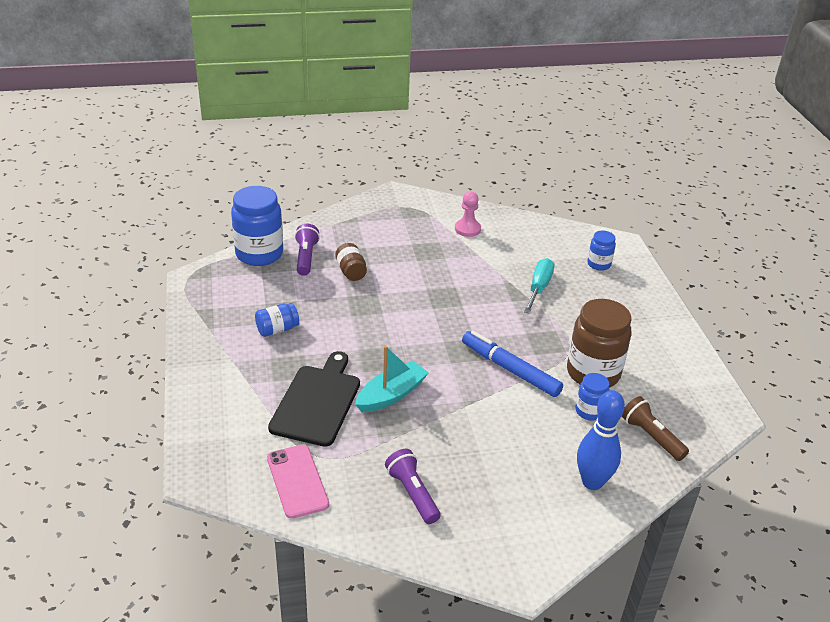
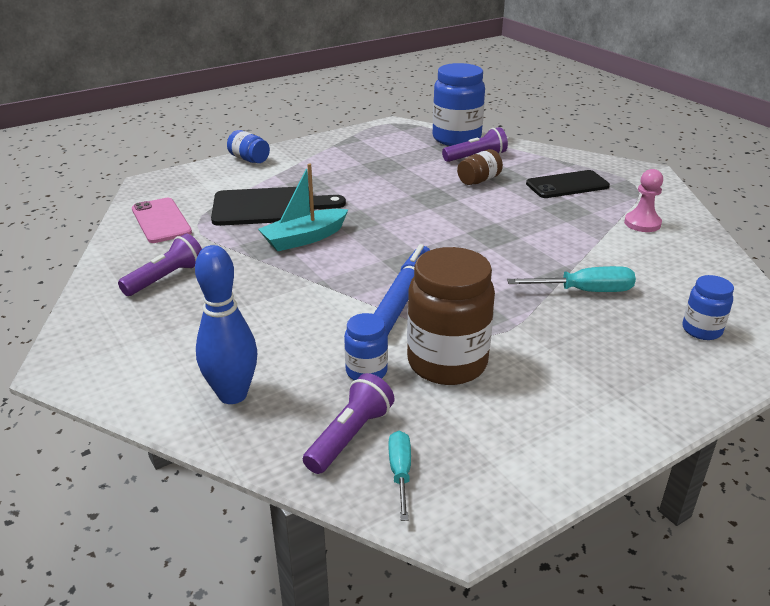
camera: 70 degrees right, 5 degrees down
(277, 329) = (356, 169): blue jar -> blue jar (249, 159)
(297, 481) = (161, 221): pink phone -> pink phone turned 75 degrees counterclockwise
(390, 235) = (567, 185): none -> black phone
(391, 395) = (304, 238): turquoise boat -> turquoise boat turned 120 degrees clockwise
(651, 436) = (349, 436): brown flashlight -> purple flashlight
(688, 425) = (400, 473): none -> turquoise screwdriver

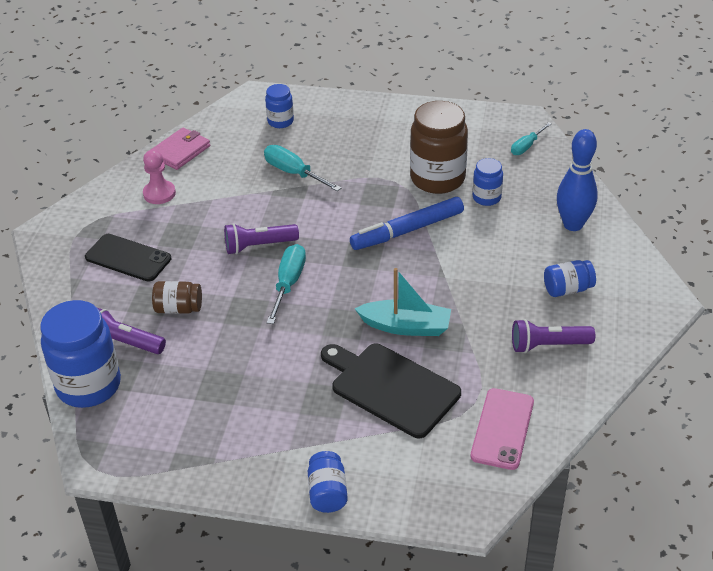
camera: 135 degrees left, 10 degrees up
(183, 327) = (567, 289): none -> blue jar
(349, 436) = (532, 172): purple flashlight -> purple flashlight (259, 246)
(433, 221) = (288, 284): none -> turquoise screwdriver
(706, 256) = (180, 151): none -> pink wallet

